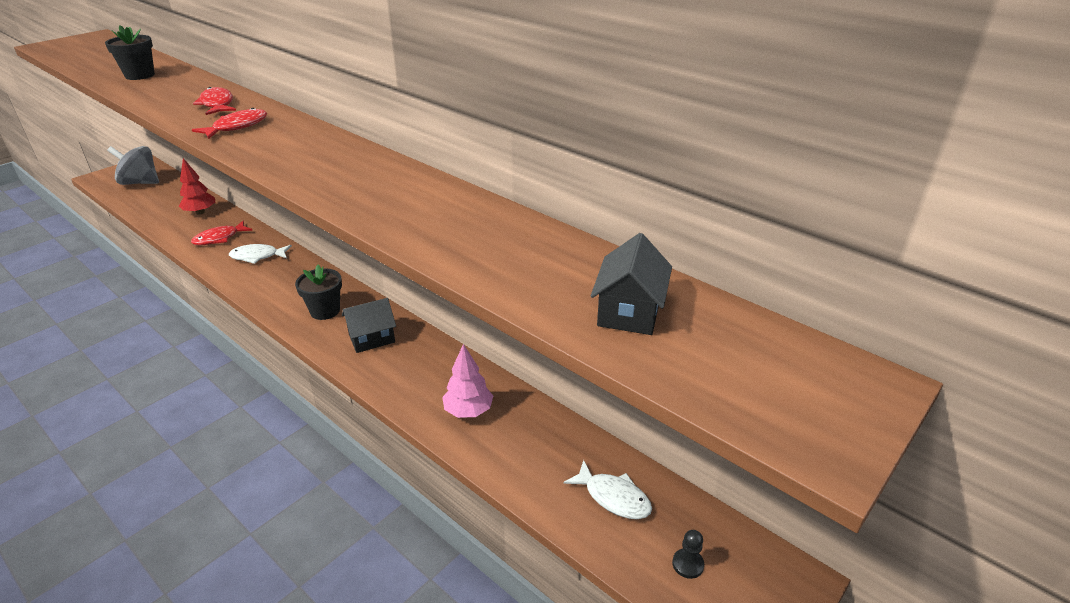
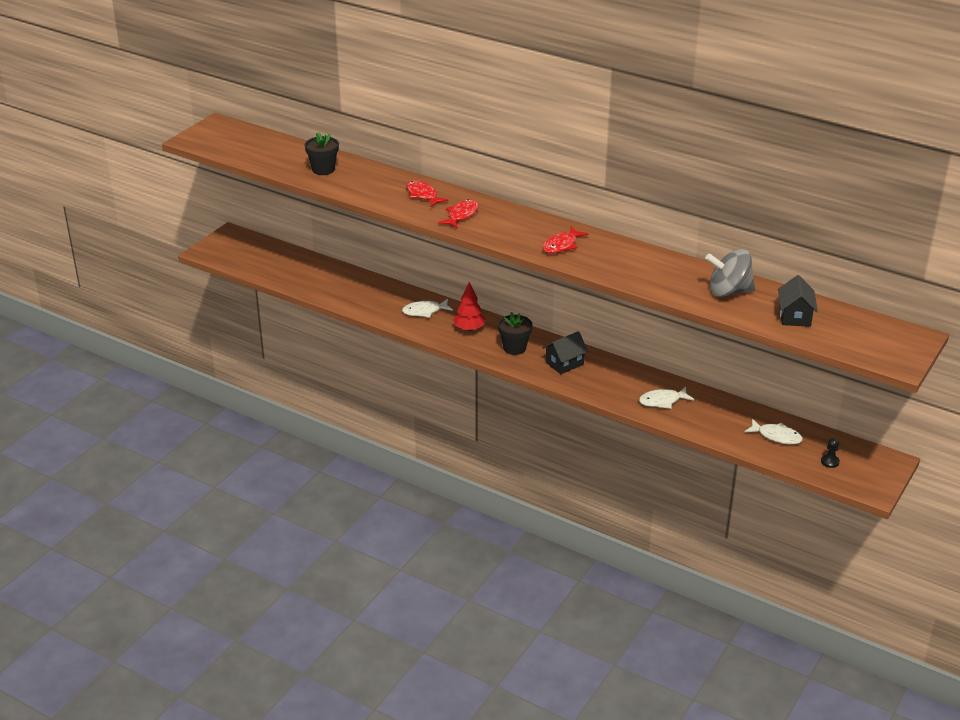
camera: 10 degrees left, 0 degrees up
(140, 183) = (251, 253): grey spinning top -> grey spinning top (729, 291)
(200, 212) = (338, 277): red tree -> red tree (469, 329)
(219, 238) = (377, 299): red fish -> red fish (561, 245)
(468, 411) = (662, 401): pink tree -> white fish

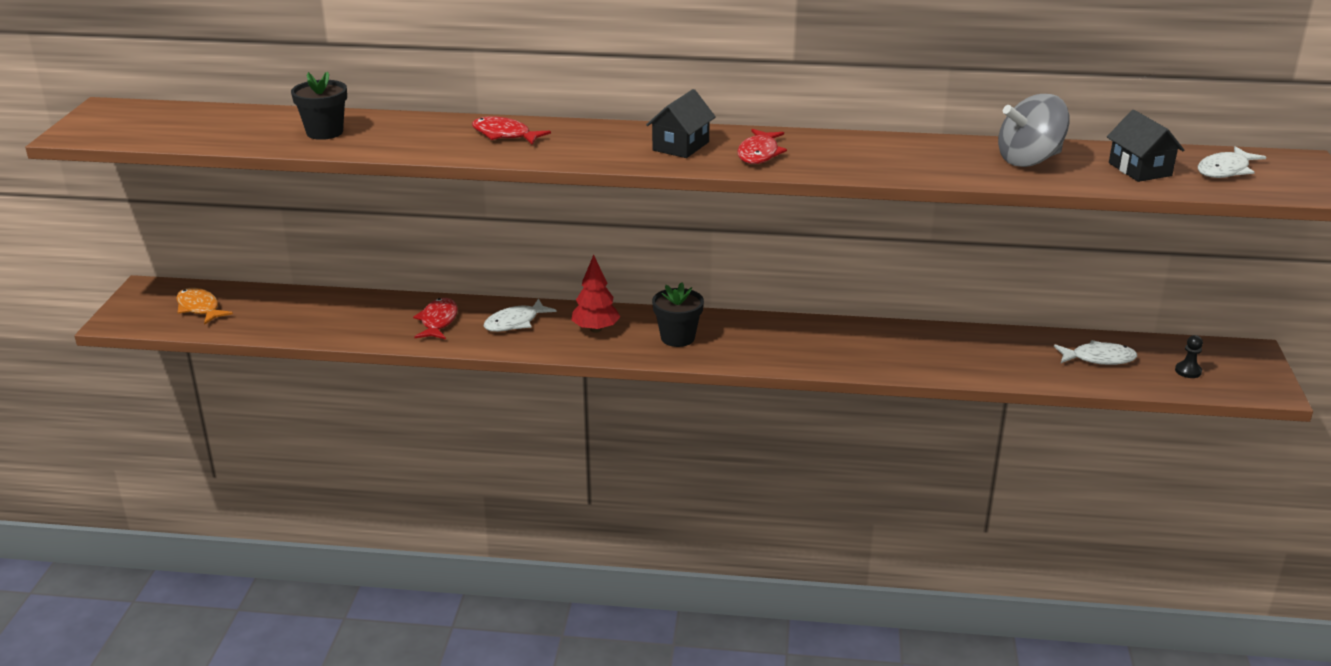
camera: 25 degrees left, 5 degrees down
(252, 254) = (199, 308): none -> orange fish
(461, 215) = (584, 147): red fish -> red fish (438, 321)
(564, 363) = (760, 340): black house -> black house (680, 146)
(662, 401) = (925, 354): white fish -> white fish (1225, 170)

